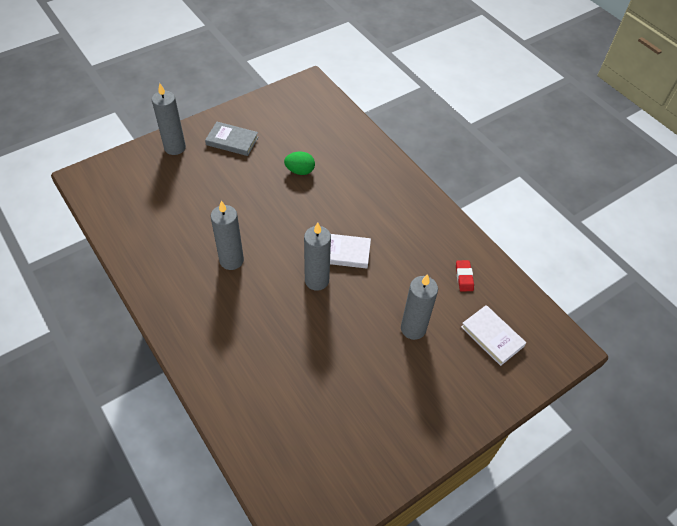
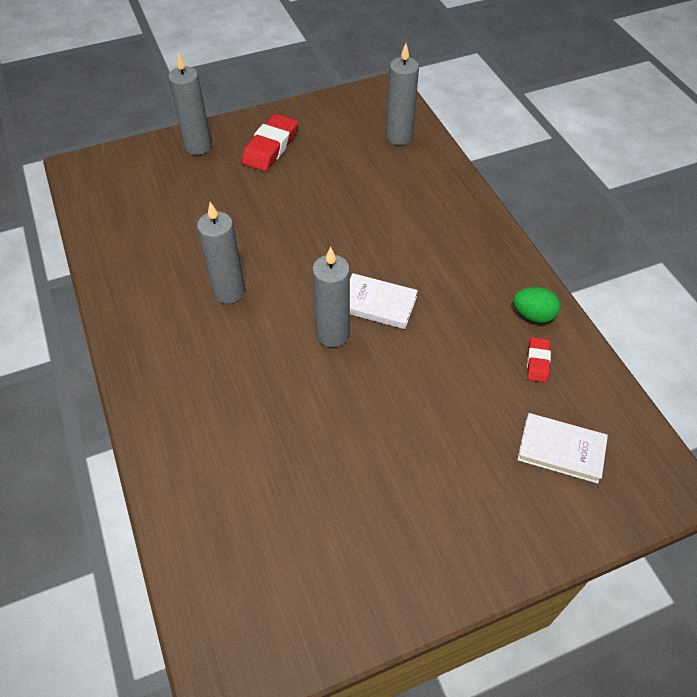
camera: 15 degrees right, 0 degrees up
(232, 141) = (270, 147): grey book -> red eraser
(300, 171) = (346, 194): green egg -> green egg (533, 315)
(413, 328) = (449, 419): grey candle -> grey candle (399, 137)
(492, 336) = (561, 450): white book -> white book turned 45 degrees counterclockwise

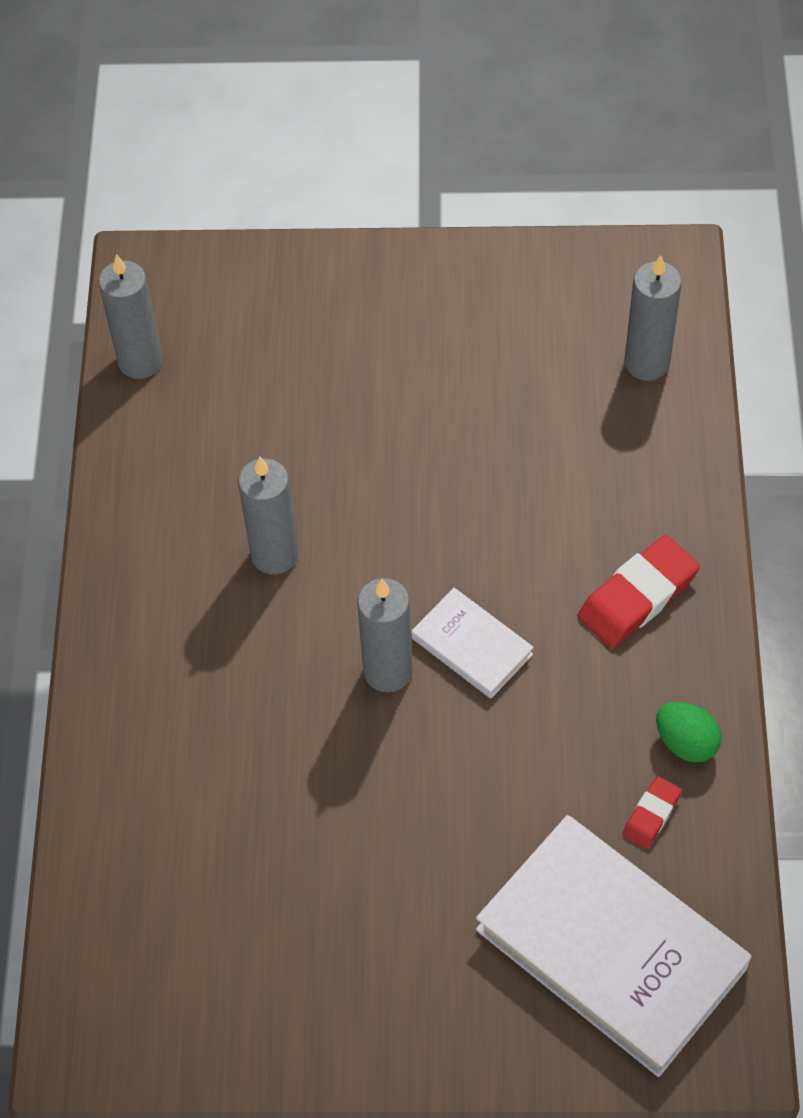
camera: 25 degrees right, 5 degrees up
(198, 146) = (327, 283): grey candle -> grey candle (140, 361)
(270, 147) = (436, 319): red eraser -> red eraser (637, 597)
(561, 450) = (611, 948): white book -> white book, size x2.05

